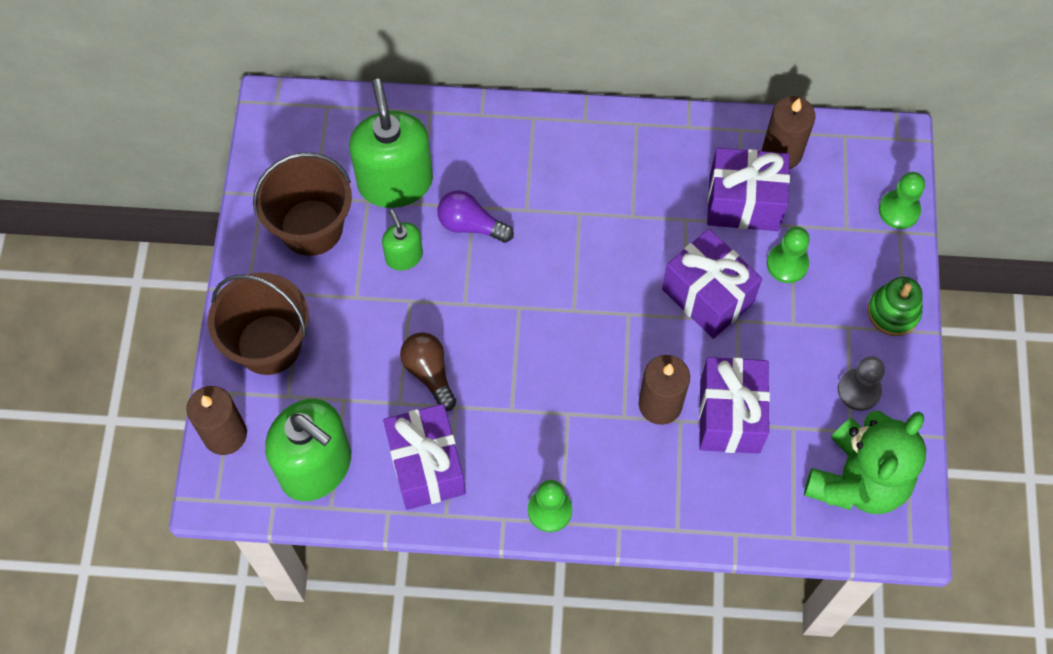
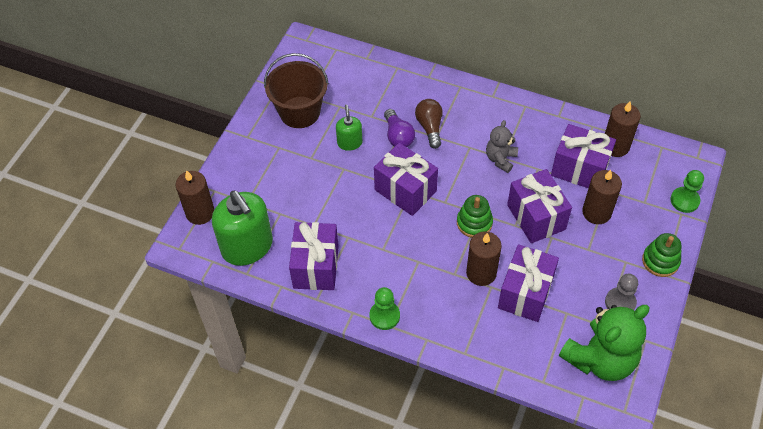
camera: 20 degrees right, 10 degrees down
(269, 344) = (247, 170): brown bucket -> none
(395, 182) = (360, 100): green soap dispenser -> none
(429, 373) = (339, 213): brown light bulb -> brown light bulb (430, 127)
(471, 225) = (398, 136): purple light bulb -> purple light bulb turned 150 degrees counterclockwise
(511, 309) = (405, 190): none -> purple gift
(625, 330) = (474, 223): none -> green stacking toy
(629, 219) = (500, 159): none -> grey teddy bear
(787, 264) = (596, 212): green pawn -> brown candle

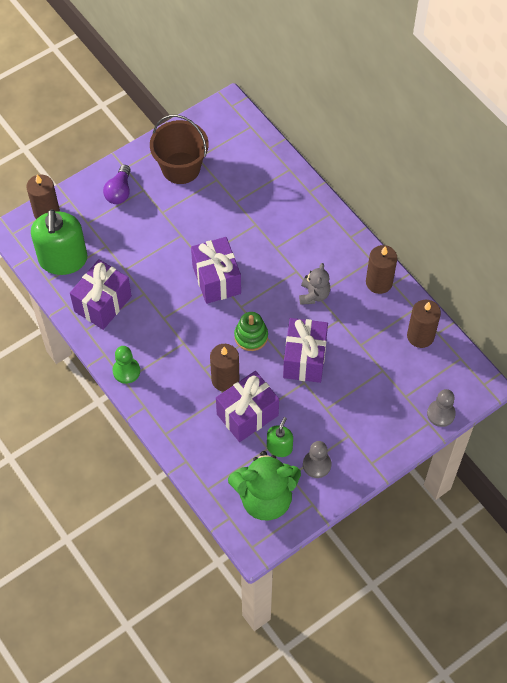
camera: 30 degrees right, 5 degrees up
(349, 143) = (201, 215): green soap dispenser -> green soap dispenser (279, 447)
(398, 136) = (245, 230): purple light bulb -> purple light bulb (119, 191)
(430, 127) = (276, 237): brown light bulb -> none
(500, 159) = (314, 295): grey teddy bear -> grey teddy bear turned 135 degrees clockwise
(579, 169) = (373, 339): purple gift -> none
(596, 212) = (357, 382): brown candle -> brown candle (379, 282)
(660, 261) = (377, 451): green stacking toy -> none
(684, 200) = (441, 414): green pawn -> grey pawn

